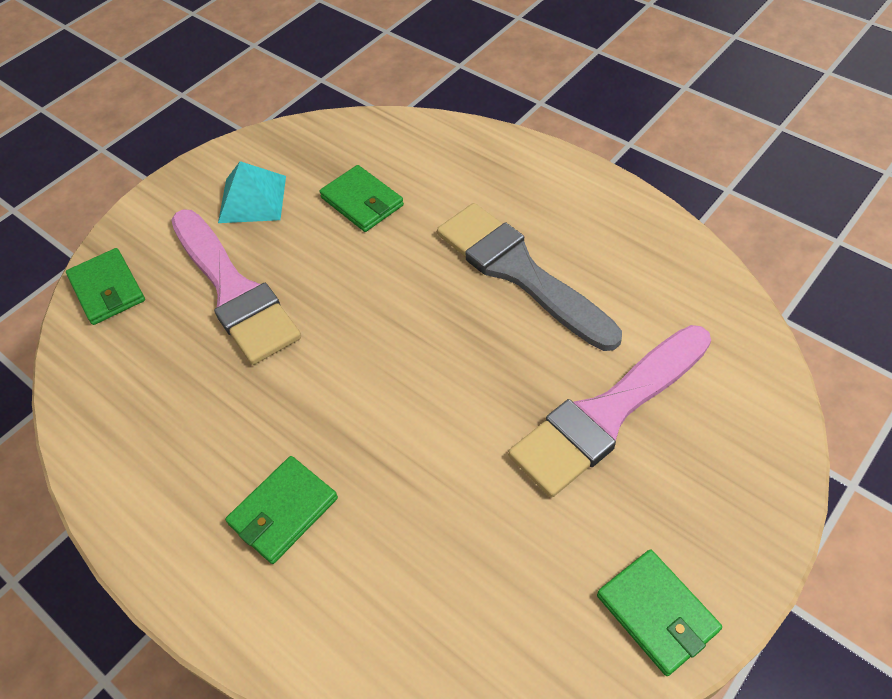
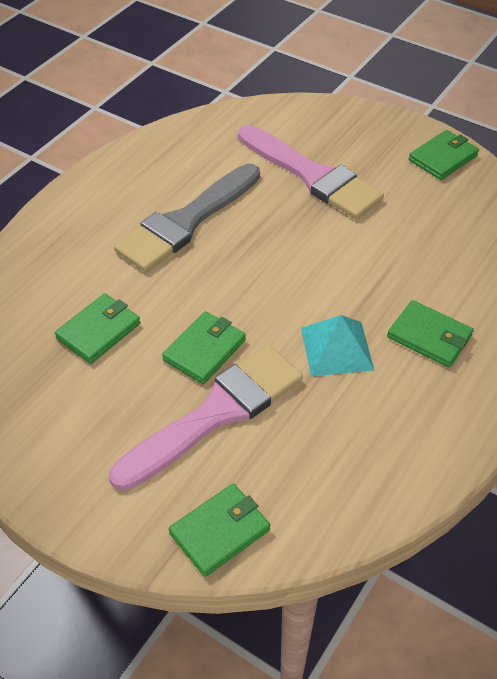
camera: 100 degrees left, 5 degrees down
(252, 199) = (88, 423): turquoise pyramid -> turquoise pyramid (336, 348)
(317, 284) = (204, 350): none -> green wallet

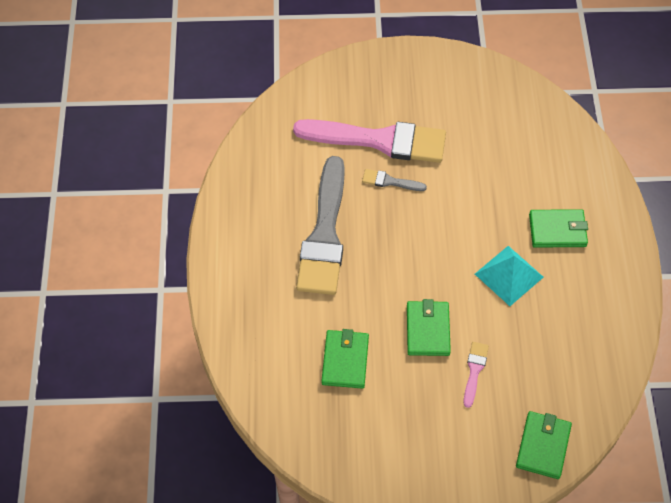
camera: 35 degrees left, 10 degrees up
(216, 413) = (474, 371): pink brush -> pink brush, size x0.41
(290, 211) = (390, 181): none -> grey brush
(443, 158) = (456, 71): green wallet -> none

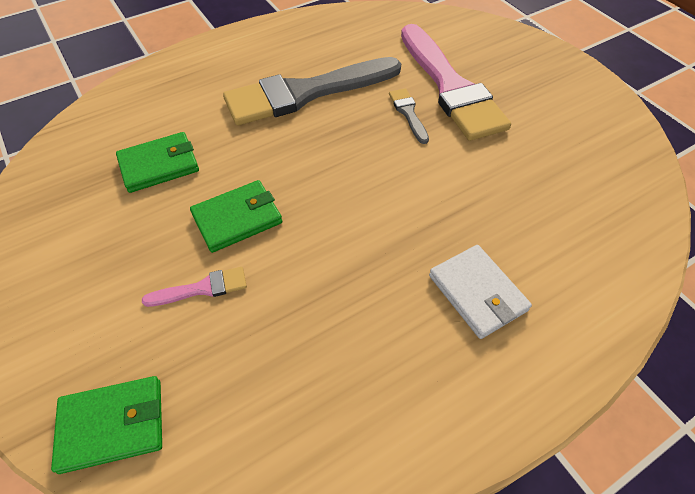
camera: 60 degrees right, 5 degrees down
(508, 275) = (367, 267): turquoise pyramid -> none
(557, 230) = (477, 293): green wallet -> white wallet

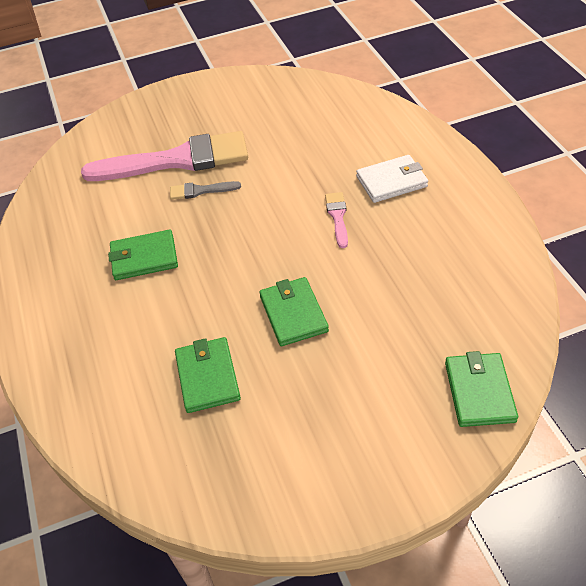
camera: 75 degrees left, 5 degrees down
(202, 288) = (363, 338): pink brush -> pink brush (337, 217)
(305, 93) = (144, 258): grey brush -> green wallet

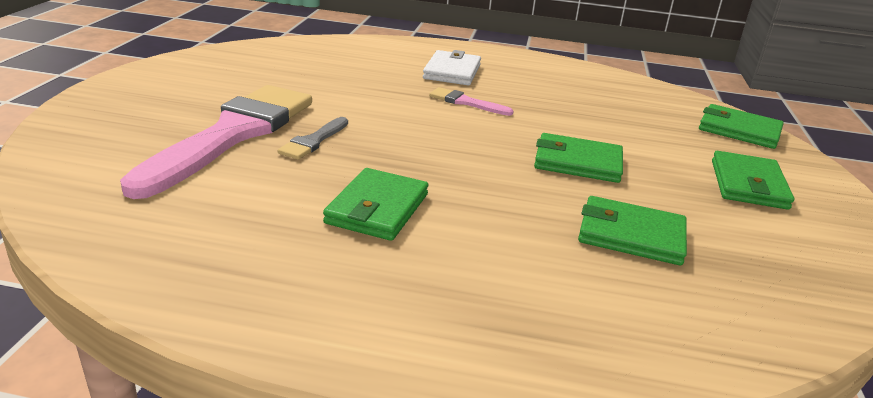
camera: 65 degrees left, 20 degrees down
(356, 423) = (748, 184): none -> green wallet

